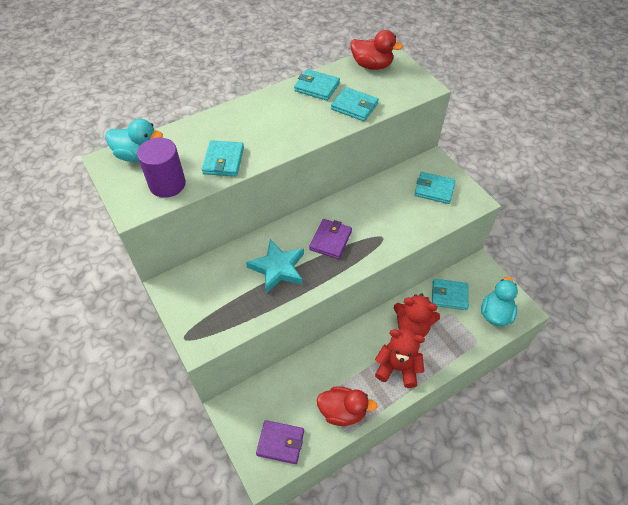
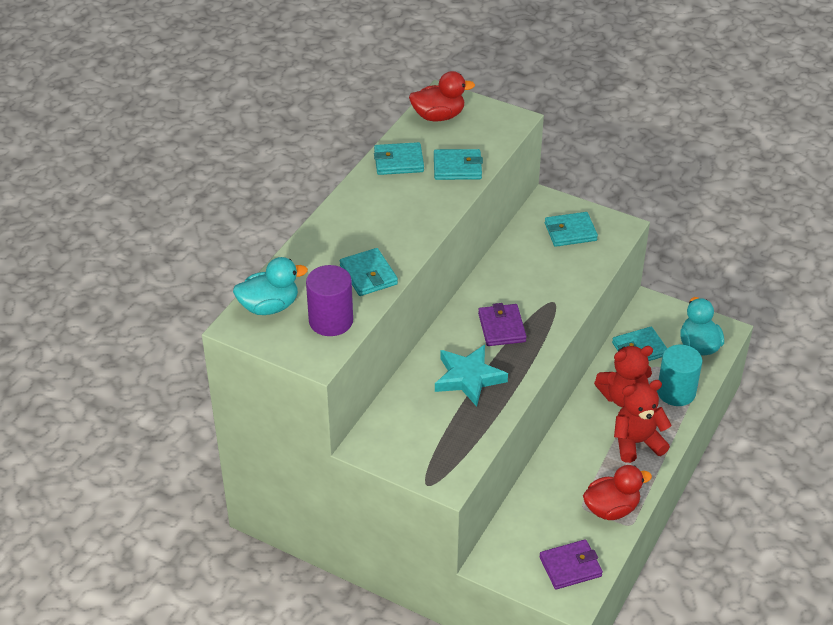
camera: 30 degrees left, 10 degrees down
(454, 342) = (676, 392): none -> turquoise cylinder

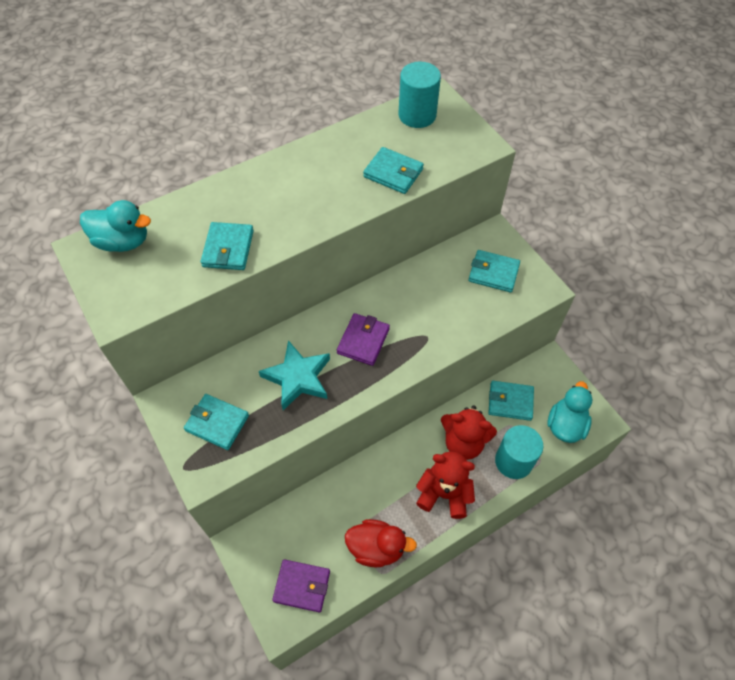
camera: 30 degrees right, 15 degrees up
(331, 321) = (158, 281): purple cylinder -> none
(398, 161) = (346, 146): turquoise wallet -> turquoise wallet (217, 423)
(438, 116) = (417, 115): red duck -> turquoise cylinder

